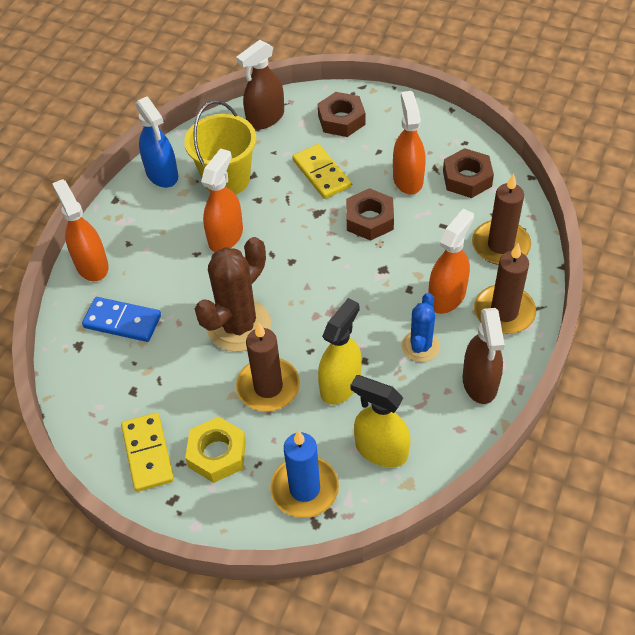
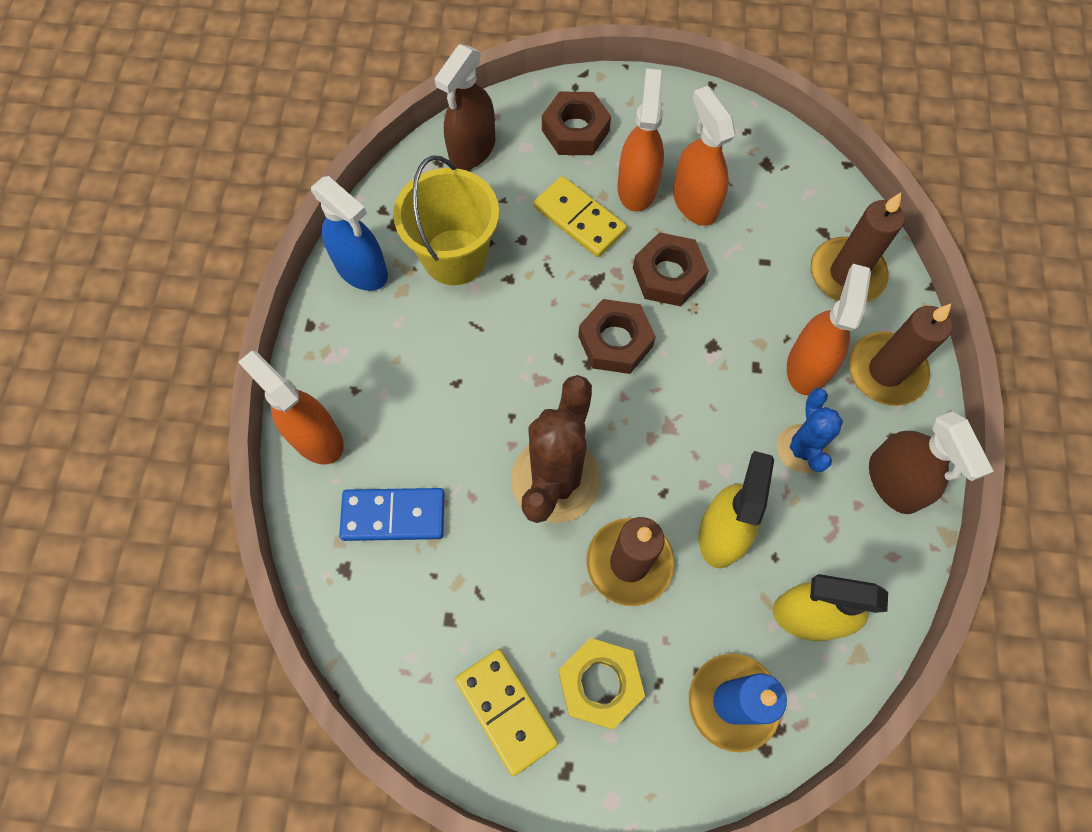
camera: 20 degrees left, 15 degrees up
(226, 236) = (486, 346): orange spray bottle -> orange spray bottle (637, 187)
(467, 178) = (769, 184): brown nut -> brown nut (615, 341)

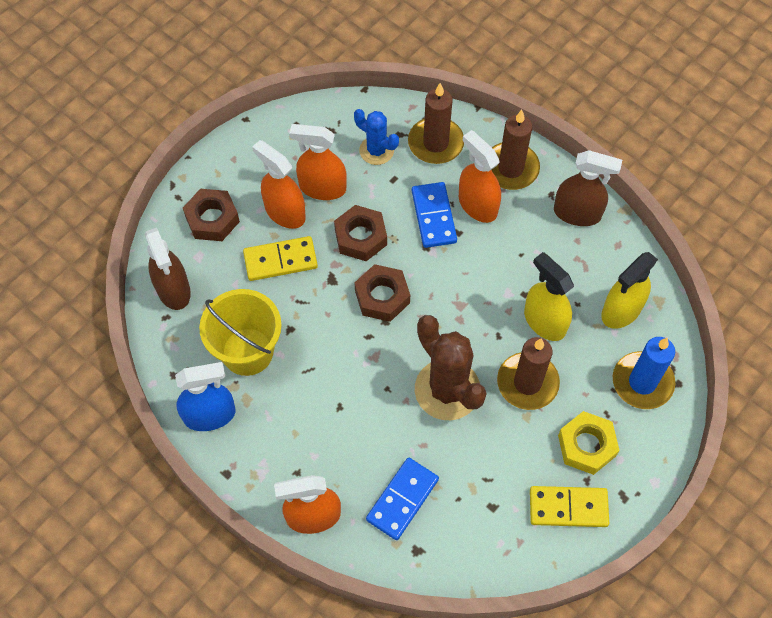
camera: 55 degrees left, 5 degrees down
(754, 330) = (434, 216): none -> blue domino
(801, 448) = (525, 244): blue cactus -> blue cactus (376, 150)

